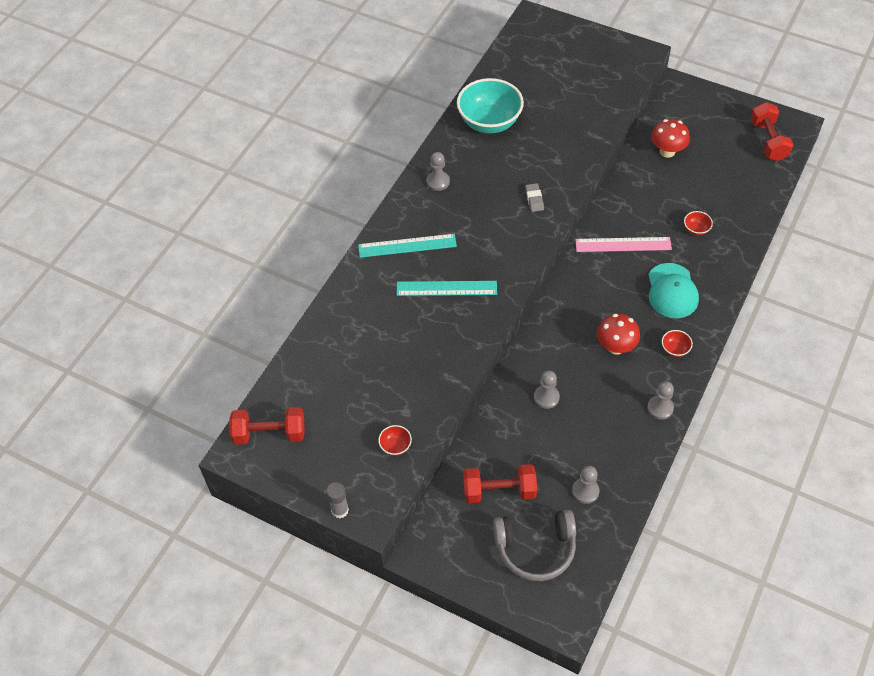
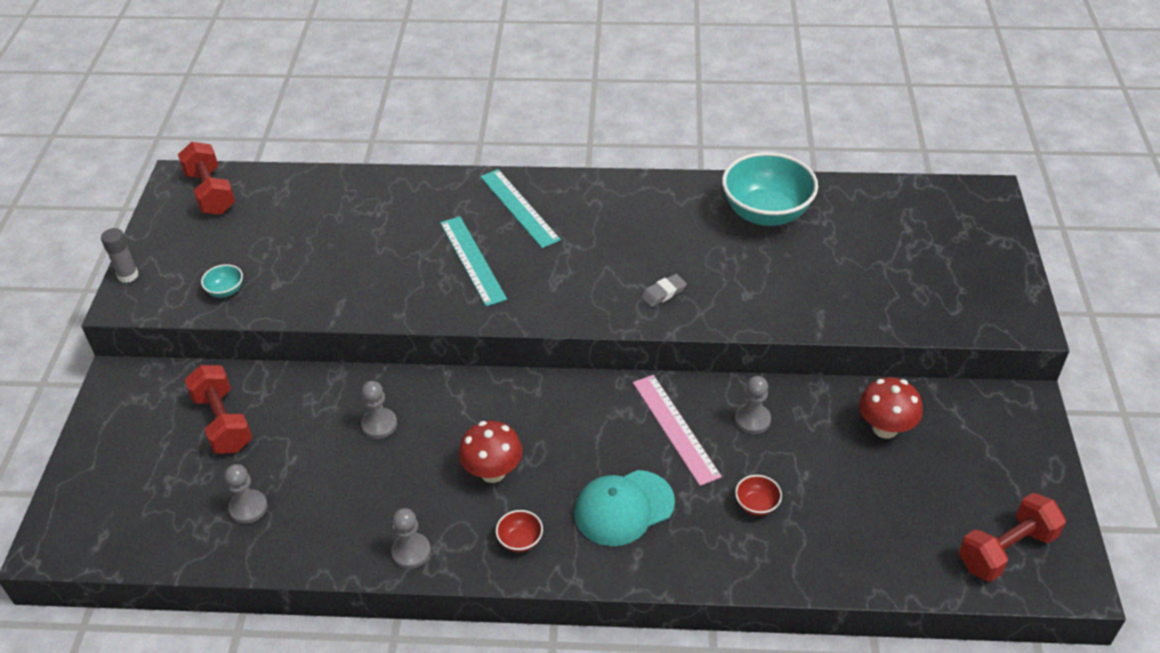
camera: 65 degrees right, 10 degrees down
(395, 446) = (226, 291): red bowl -> turquoise bowl
(438, 181) = (635, 201): grey pawn -> grey pawn (752, 420)
(535, 549) = (149, 483): grey headphones -> none

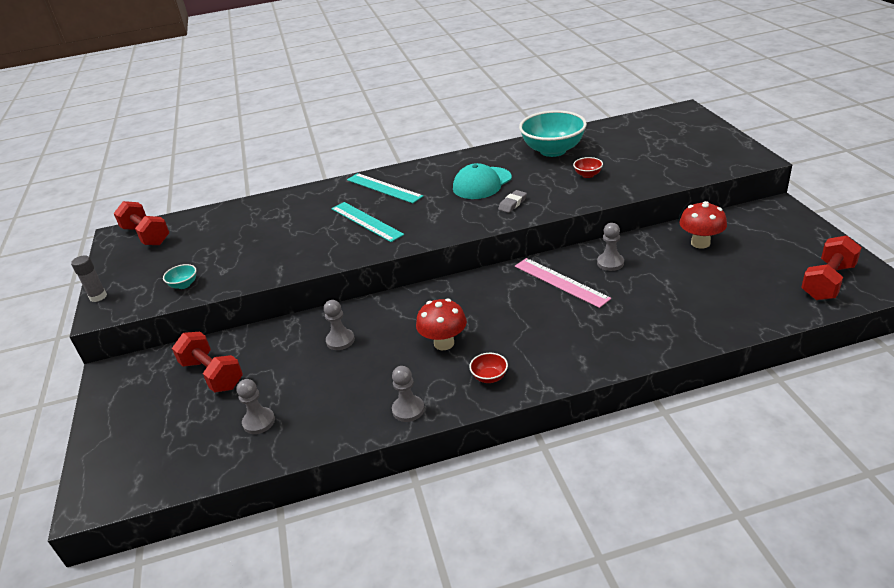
camera: 15 degrees left, 10 degrees down
(623, 508) = (554, 335): turquoise cap -> turquoise cap (482, 183)
(756, 505) = (646, 306): red bowl -> red bowl (588, 175)

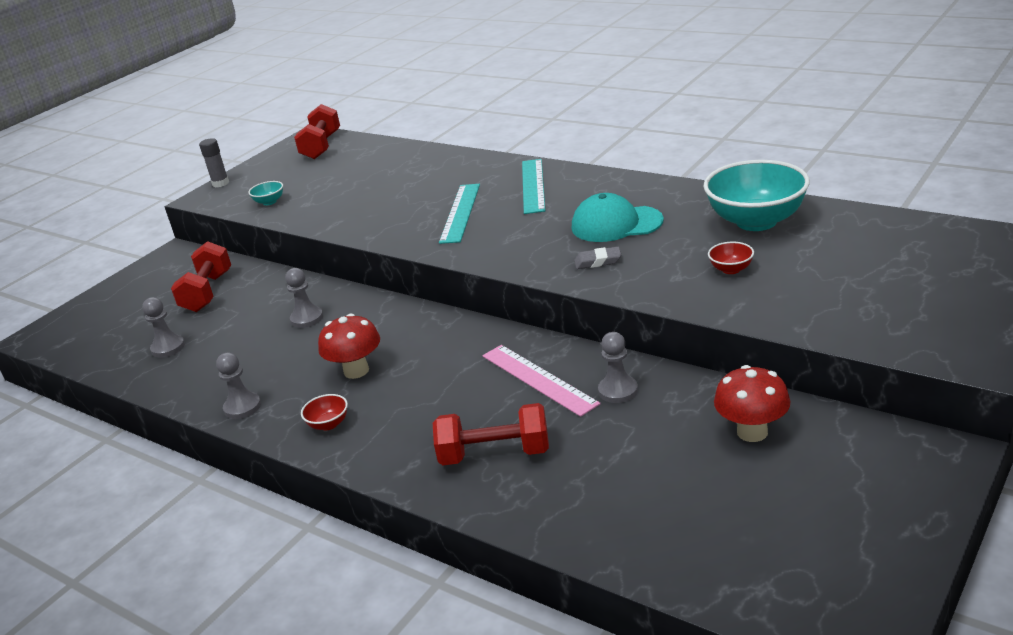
camera: 50 degrees right, 5 degrees down
(561, 282) = (538, 379): pink ruler -> pink ruler turned 45 degrees counterclockwise
(827, 282) = (799, 581): red dumbbell -> red dumbbell (495, 454)

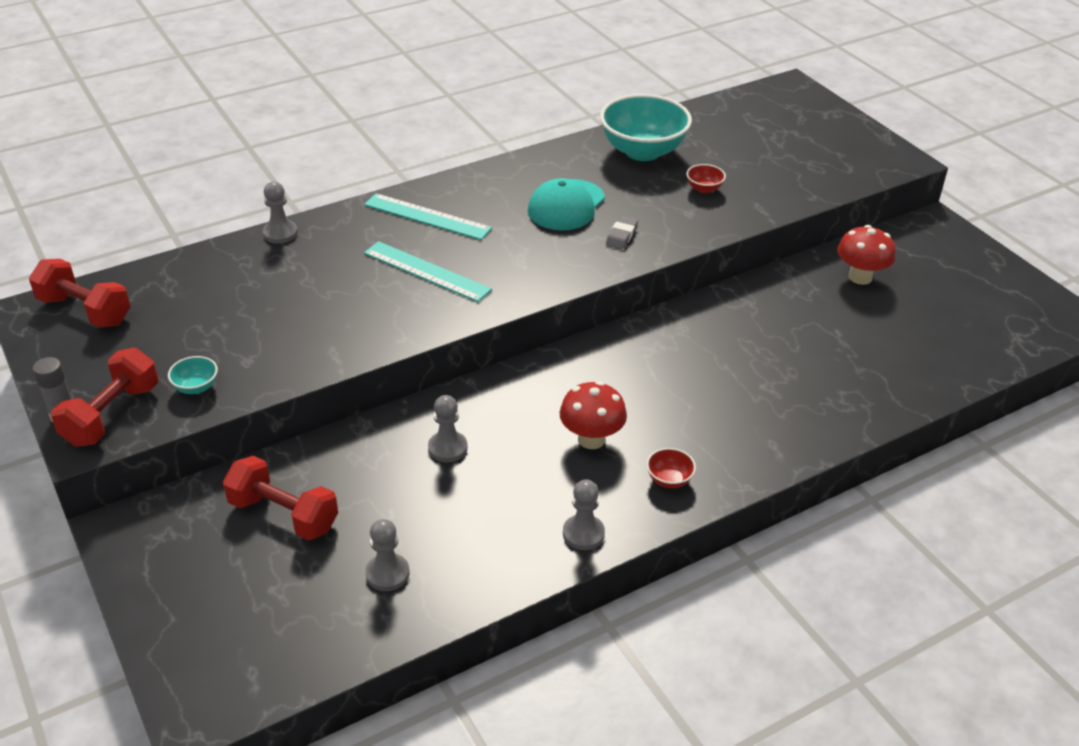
camera: 70 degrees left, 10 degrees up
(495, 454) = (795, 397): red dumbbell -> red dumbbell (112, 415)
(538, 379) = (708, 342): pink ruler -> none
(618, 391) = (761, 311): grey pawn -> grey pawn (280, 233)

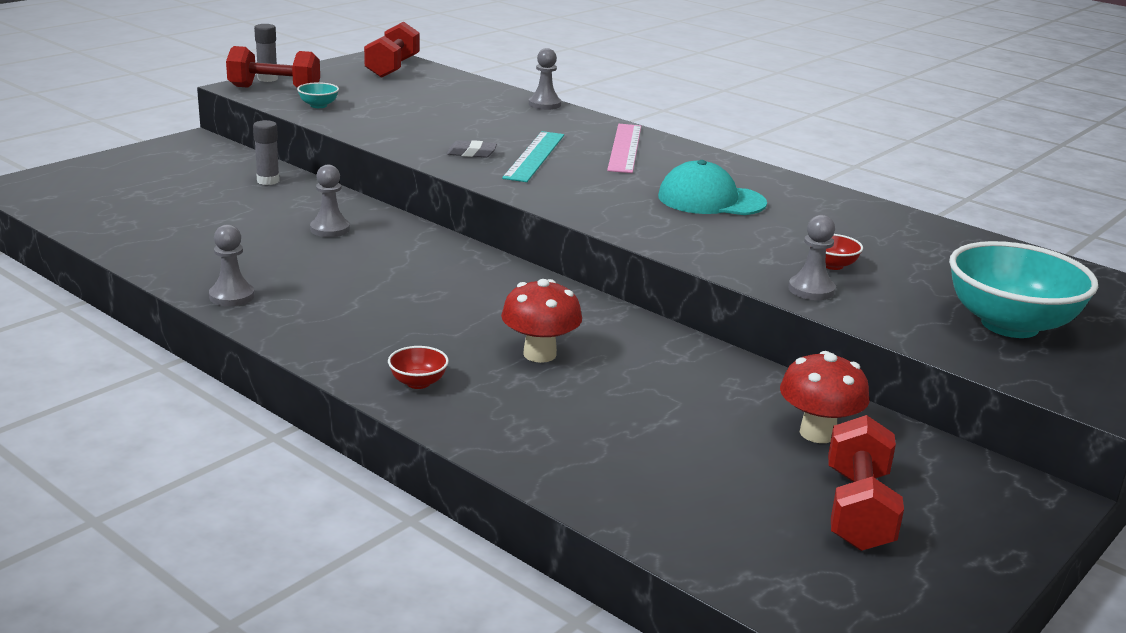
camera: 70 degrees right, 15 degrees down
(283, 515) = (222, 183): red dumbbell -> red dumbbell (858, 510)
(293, 477) = (268, 181): none -> grey glue stick
(387, 573) = (162, 225): grey pawn -> grey pawn (811, 290)
(427, 216) = (625, 148): turquoise ruler -> pink ruler
(591, 439) = (373, 288): red mushroom -> red mushroom (539, 354)
(621, 236) = (680, 229): grey eraser -> grey eraser (471, 153)
(643, 151) = (873, 228): turquoise bowl -> turquoise bowl (1009, 325)
(669, 480) = (327, 331): red bowl -> red bowl (418, 383)

